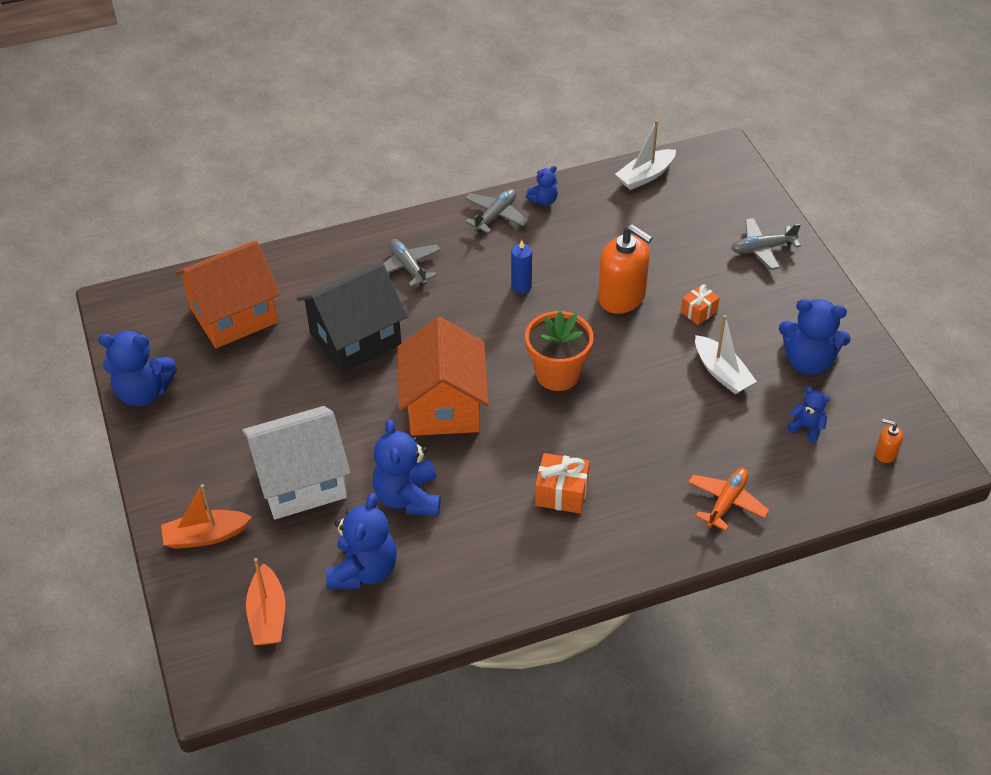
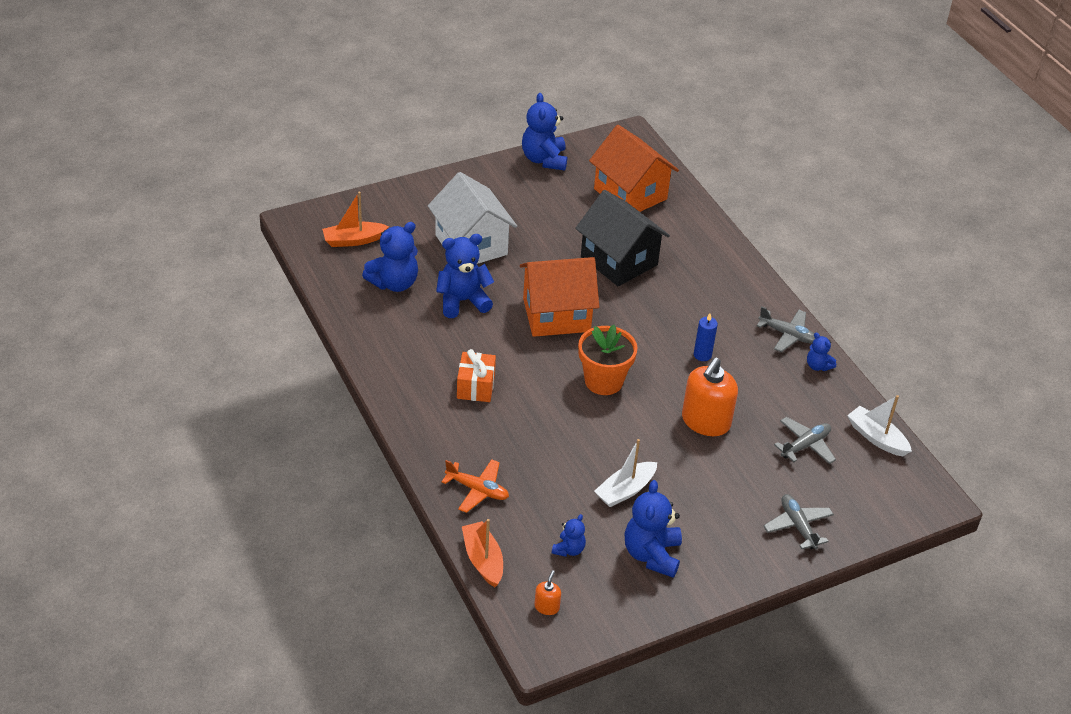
camera: 80 degrees right, 5 degrees down
(206, 536) = (418, 204): orange boat -> orange boat (483, 560)
(364, 570) = (394, 283): blue teddy bear -> blue teddy bear turned 45 degrees counterclockwise
(408, 267) = (708, 284): grey plane -> grey plane (805, 445)
(699, 312) = (699, 475): orange gift -> none

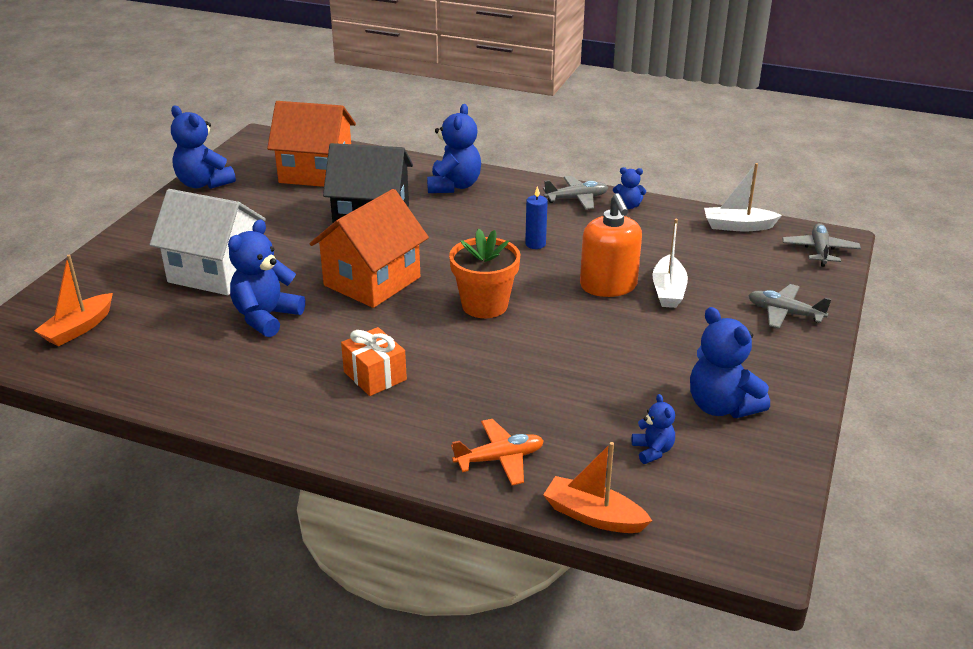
camera: 40 degrees left, 10 degrees down
(394, 283) = (172, 340): blue teddy bear -> blue teddy bear (454, 186)
(547, 607) = (708, 513): orange soap dispenser -> none
(625, 490) = (626, 372): white boat -> white boat (668, 290)
(805, 445) = (702, 258): grey plane -> grey plane (819, 251)

